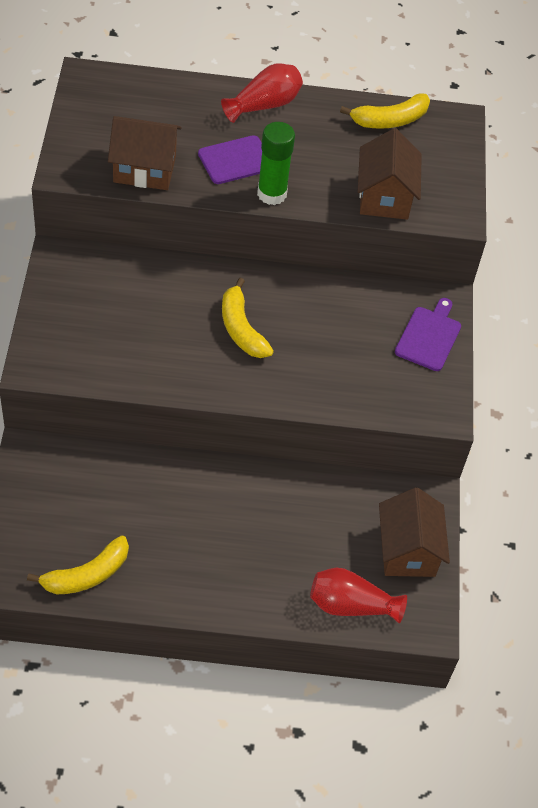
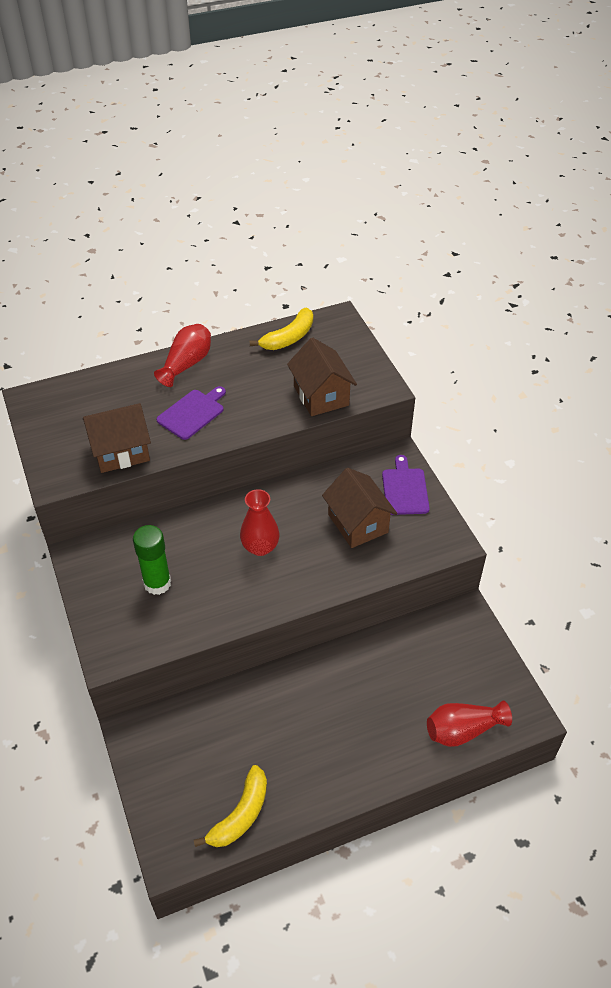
camera: 20 degrees left, 5 degrees down
(241, 328) = (260, 547): yellow banana -> red vase
(272, 194) = (234, 429): green glue stick -> green glue stick (157, 583)
(408, 550) = (477, 664): brown house -> brown house (358, 523)

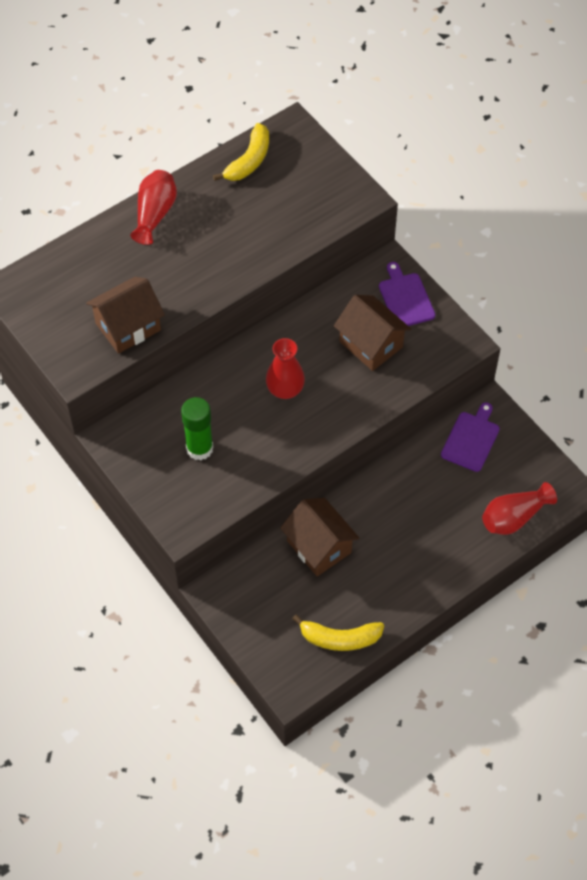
camera: 15 degrees left, 10 degrees up
(192, 413) = (182, 269): purple cutting board -> purple cutting board (471, 439)
(240, 815) = (339, 638): yellow banana -> yellow banana turned 75 degrees clockwise
(321, 396) = (304, 222): brown house -> brown house (319, 547)

